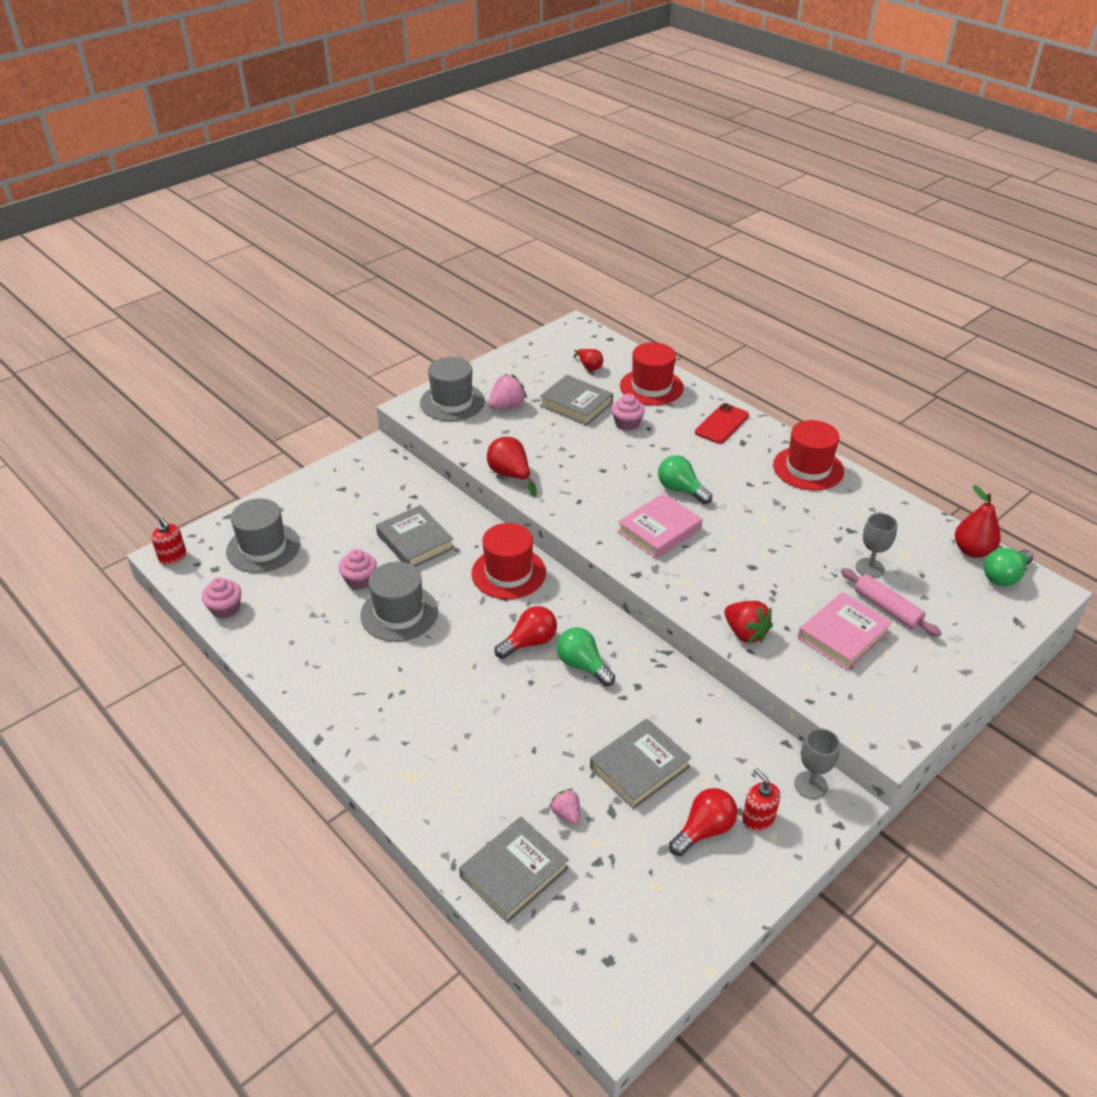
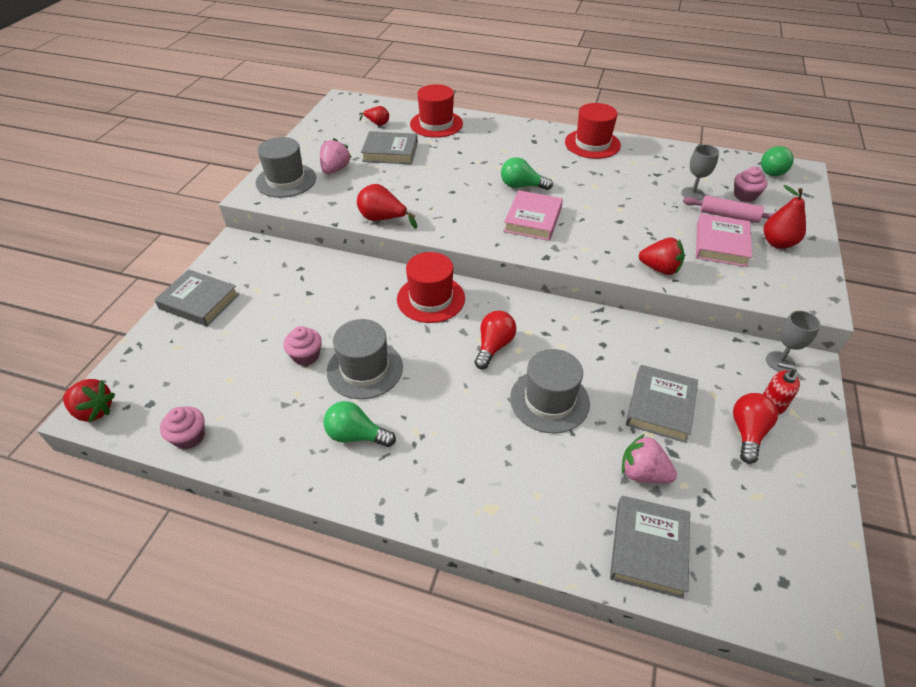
camera: 30 degrees left, 5 degrees up
(173, 557) = (94, 411): red soap dispenser -> red strawberry
(263, 548) = (188, 364): grey hat -> grey hat (549, 400)
(415, 541) = (331, 304): grey book -> grey book (199, 302)
(566, 813) = (642, 473): pink strawberry -> pink strawberry, size x1.61
(582, 665) = (549, 346): green light bulb -> green light bulb (356, 435)
(627, 423) = (441, 153): pink cupcake -> pink cupcake (745, 195)
(721, 424) = (508, 133): red phone -> none
(972, 550) = (738, 161): red pear -> red pear (777, 243)

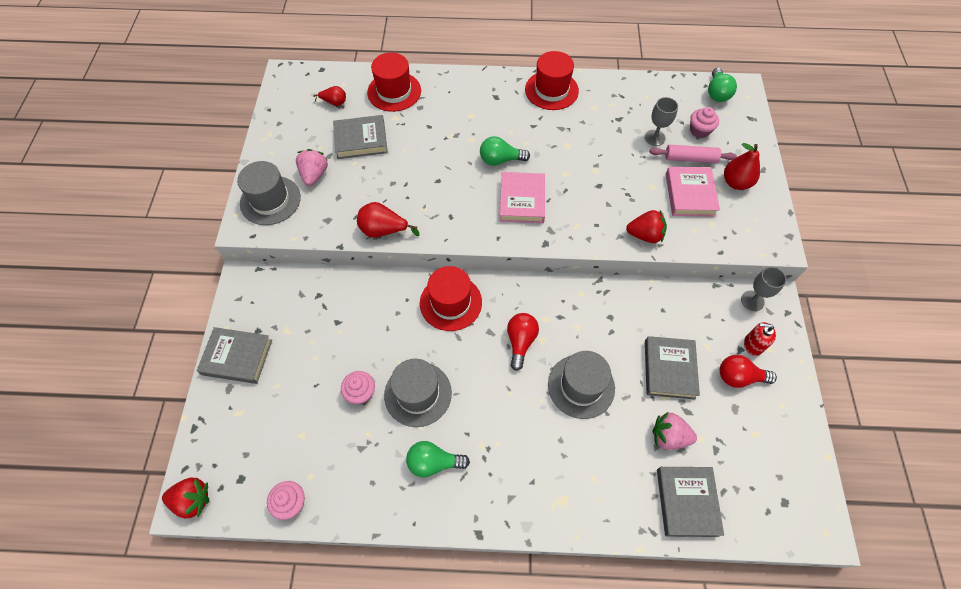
camera: 15 degrees left, 15 degrees up
(747, 432) = (739, 377): red light bulb -> red light bulb turned 90 degrees counterclockwise

